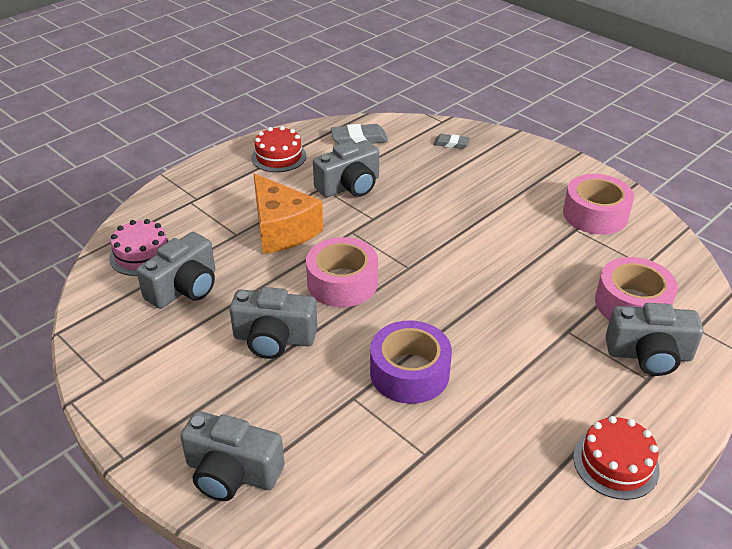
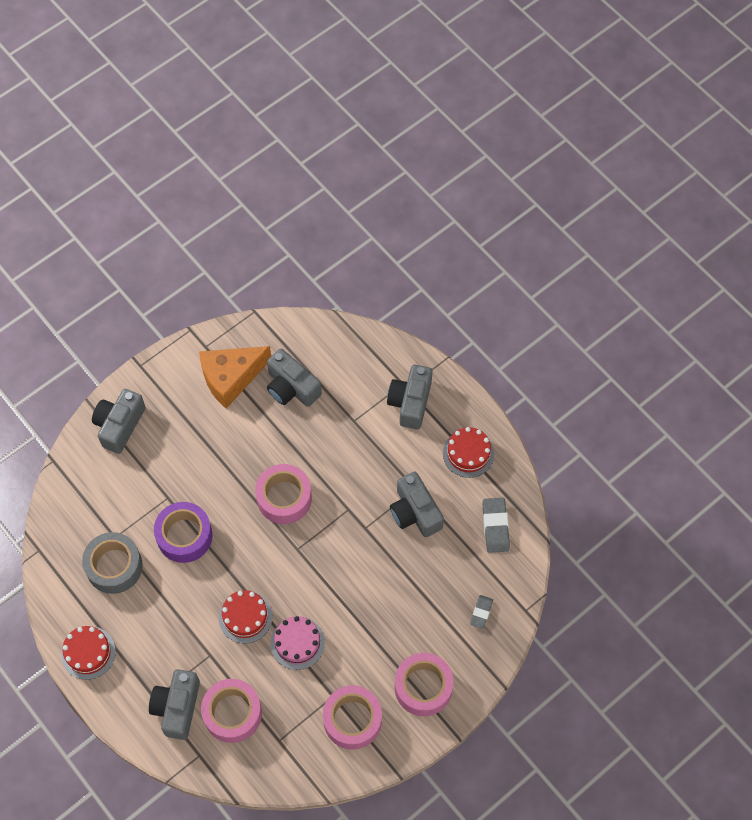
camera: 95 degrees right, 25 degrees up
(142, 254) = (334, 355): pink cake -> pink cake (297, 643)
(274, 339) = (229, 449): grey camera -> grey camera (410, 402)
(282, 229) = (356, 455): orange cheese -> orange cheese (231, 378)
(473, 448) = (114, 566): none -> grey tape
(507, 303) = (245, 617): none -> red cake
(540, 173) = (423, 687): none -> pink tape

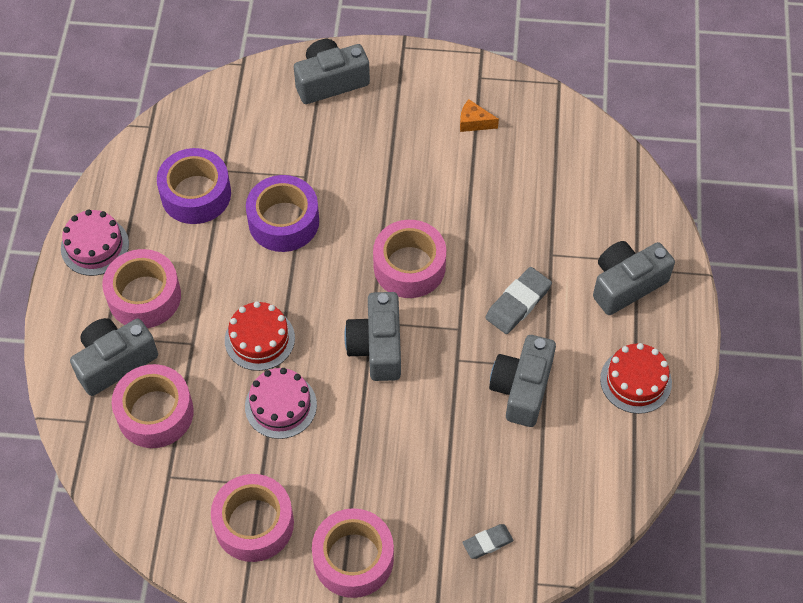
camera: 45 degrees right, 5 degrees down
(88, 653) = (95, 246): red cake -> pink cake
(114, 566) = (196, 194): grey tape -> purple tape
(152, 654) = (144, 296): none -> pink tape
(231, 378) = (474, 122): orange cheese -> orange cheese, size x0.42
(291, 387) = (522, 176): grey camera -> grey camera (377, 346)
(495, 526) = (590, 474): grey eraser -> grey eraser (518, 303)

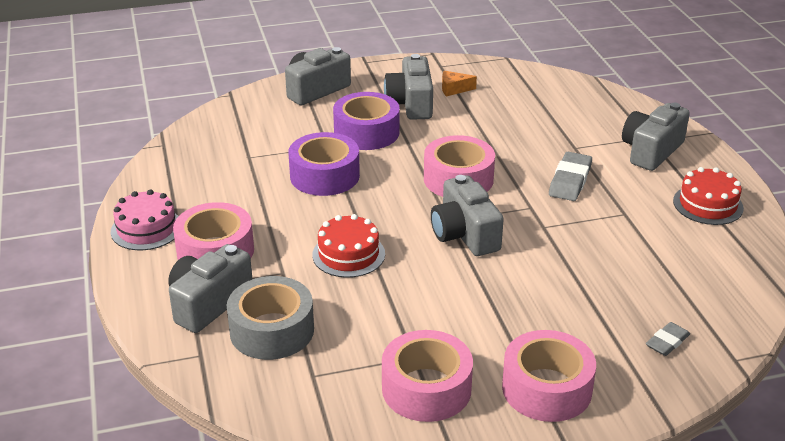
camera: 20 degrees left, 25 degrees down
(155, 413) = (272, 330): pink tape -> grey tape
(196, 194) = (230, 176): purple tape -> purple tape (366, 132)
(280, 405) = (398, 295): pink cake -> none
(522, 388) = (615, 231): grey camera -> grey camera (411, 104)

